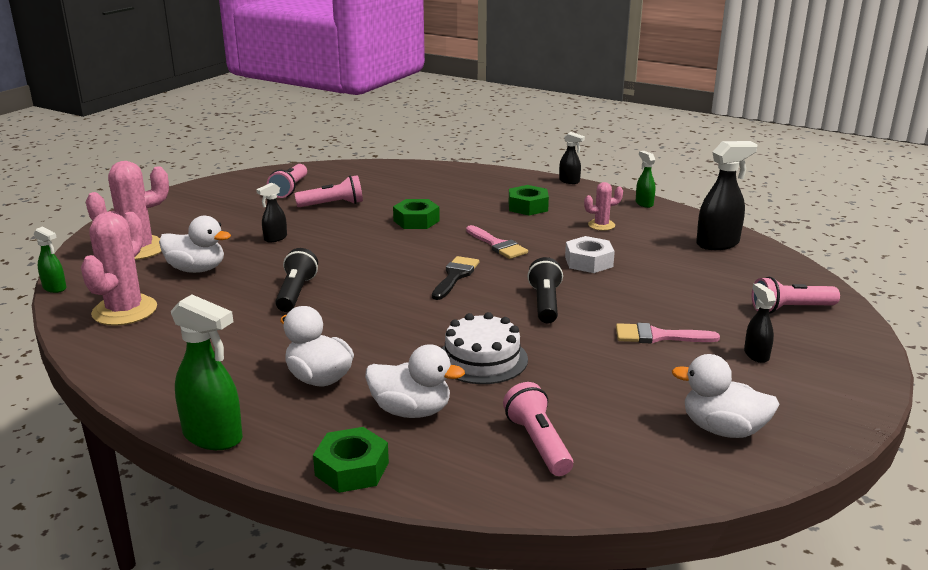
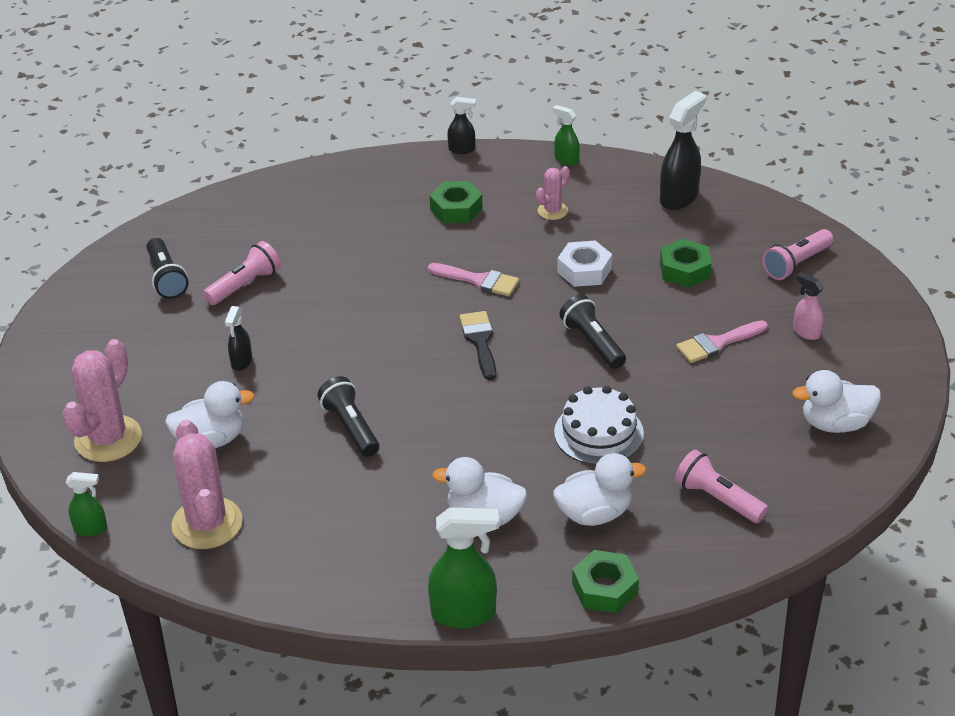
camera: 30 degrees left, 15 degrees up
(290, 189) = (166, 278): pink flashlight -> black flashlight
(416, 221) = (362, 276): green nut -> green nut (685, 270)
(756, 355) = (806, 332): black spray bottle -> pink spray bottle

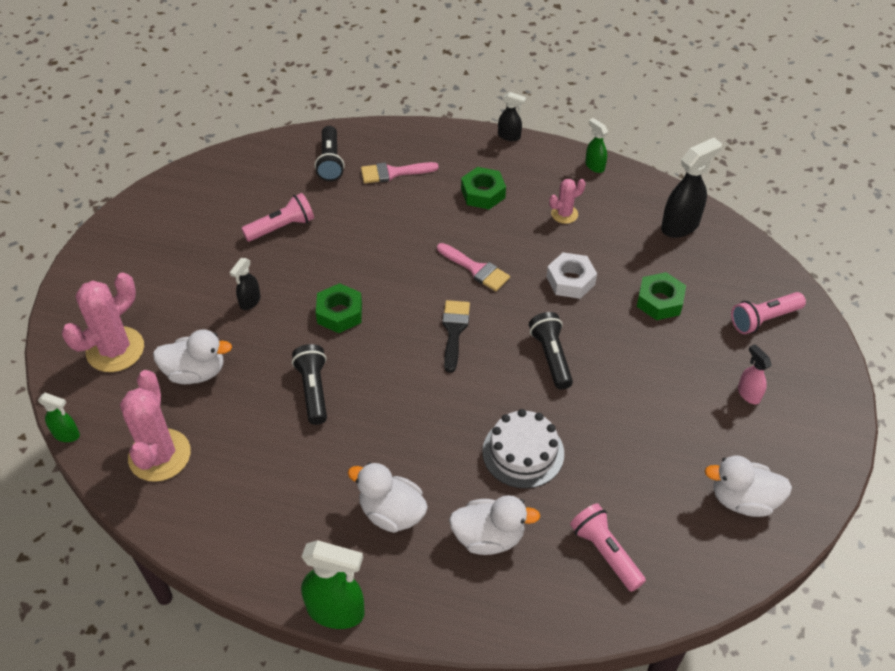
camera: 15 degrees right, 10 degrees up
(166, 278) = (222, 206): black flashlight -> black flashlight (330, 162)
(605, 588) = (469, 621): green nut -> green nut (339, 313)
(717, 343) = (662, 385): pink brush -> pink brush (393, 173)

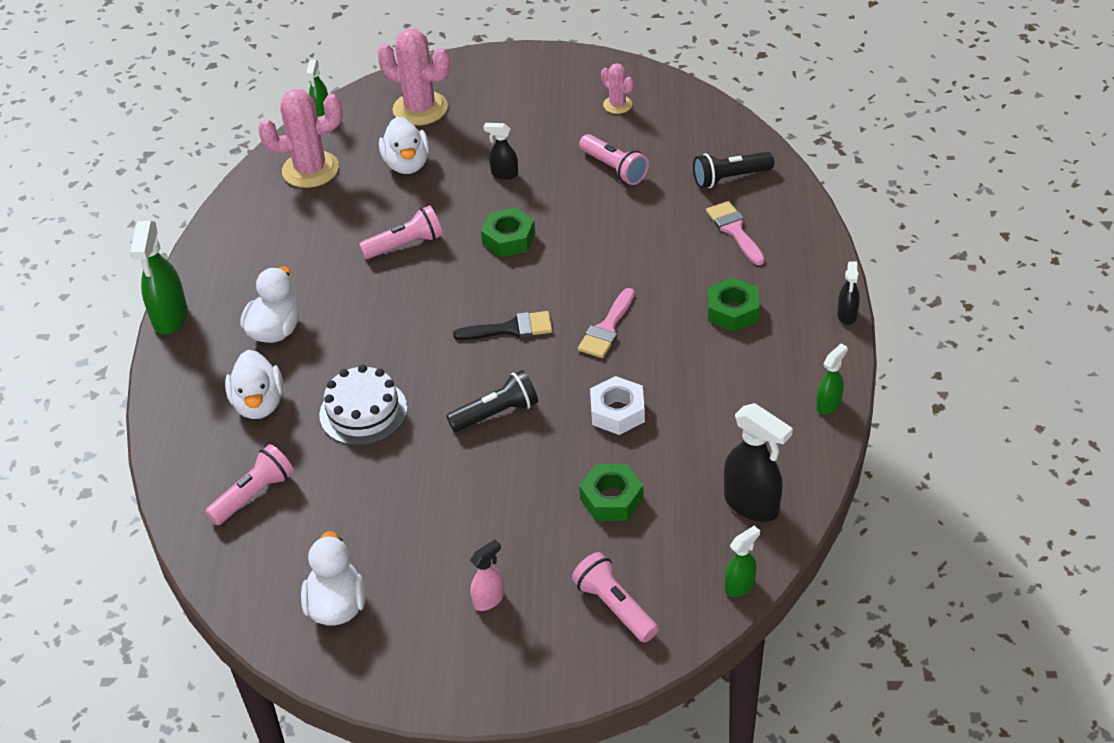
camera: 80 degrees right, 5 degrees down
(313, 390) = (405, 245): black flashlight -> pink flashlight
(564, 214) = (727, 389): pink cactus -> pink cactus (617, 105)
(753, 248) = (740, 586): none -> green spray bottle

